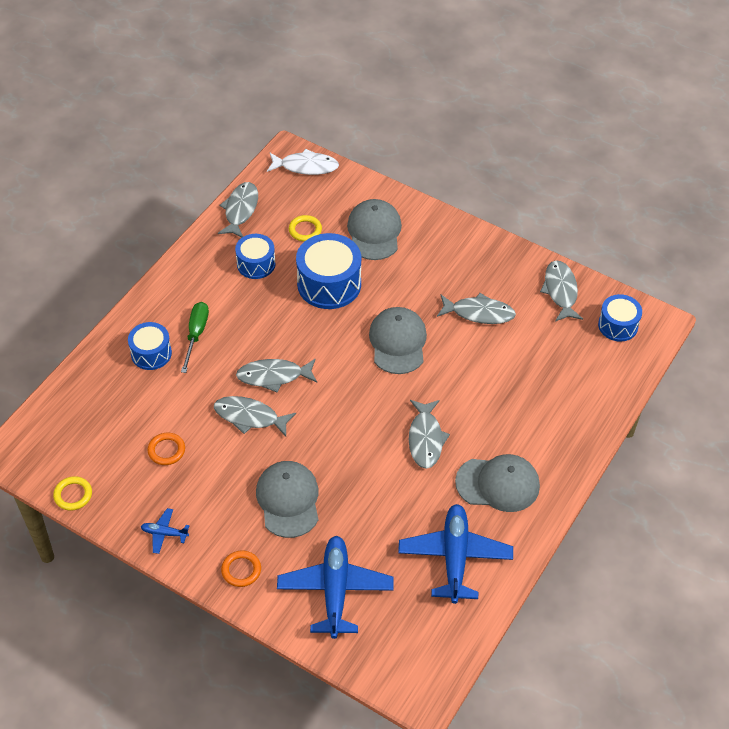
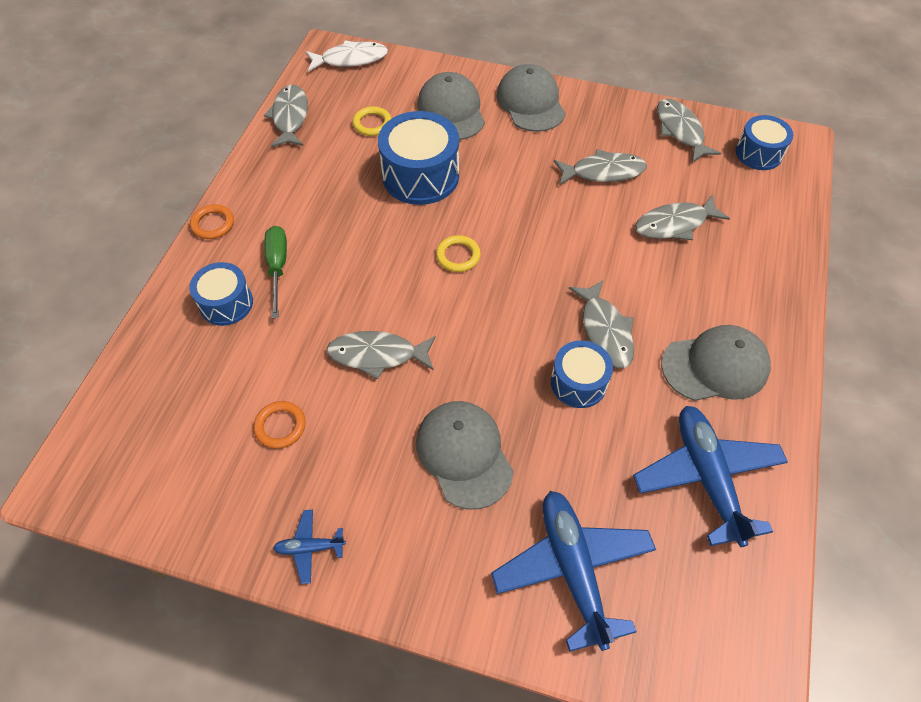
camera: 15 degrees left, 5 degrees up
(73, 495) = (164, 524): yellow ring -> yellow ring (458, 256)
(241, 570) = (434, 574): orange ring -> orange ring (213, 224)
(256, 264) = (327, 171): blue drum -> blue drum (578, 383)
(274, 376) = (391, 297): grey fish -> grey fish (674, 224)
(398, 342) = (525, 224): grey cap -> grey cap (530, 102)

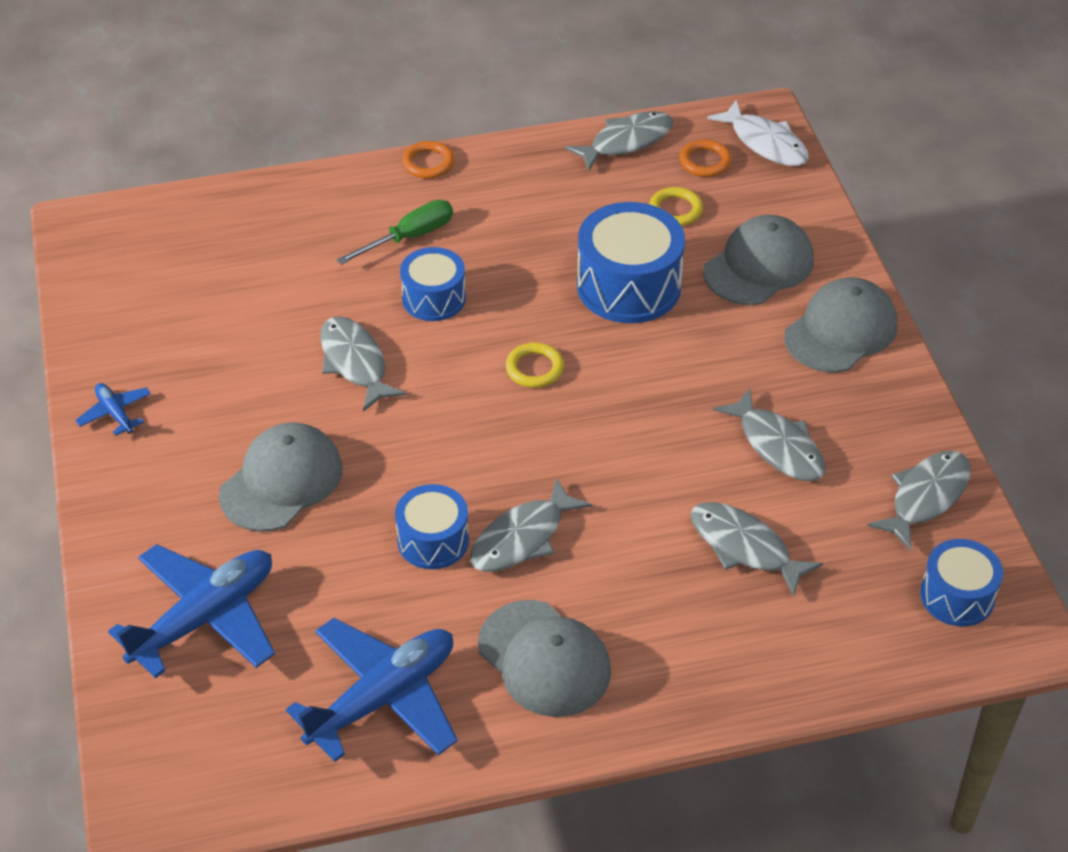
camera: 60 degrees right, 10 degrees down
(226, 303) = (338, 224): blue drum -> blue drum (434, 298)
(280, 426) = (226, 332): orange ring -> orange ring (705, 161)

